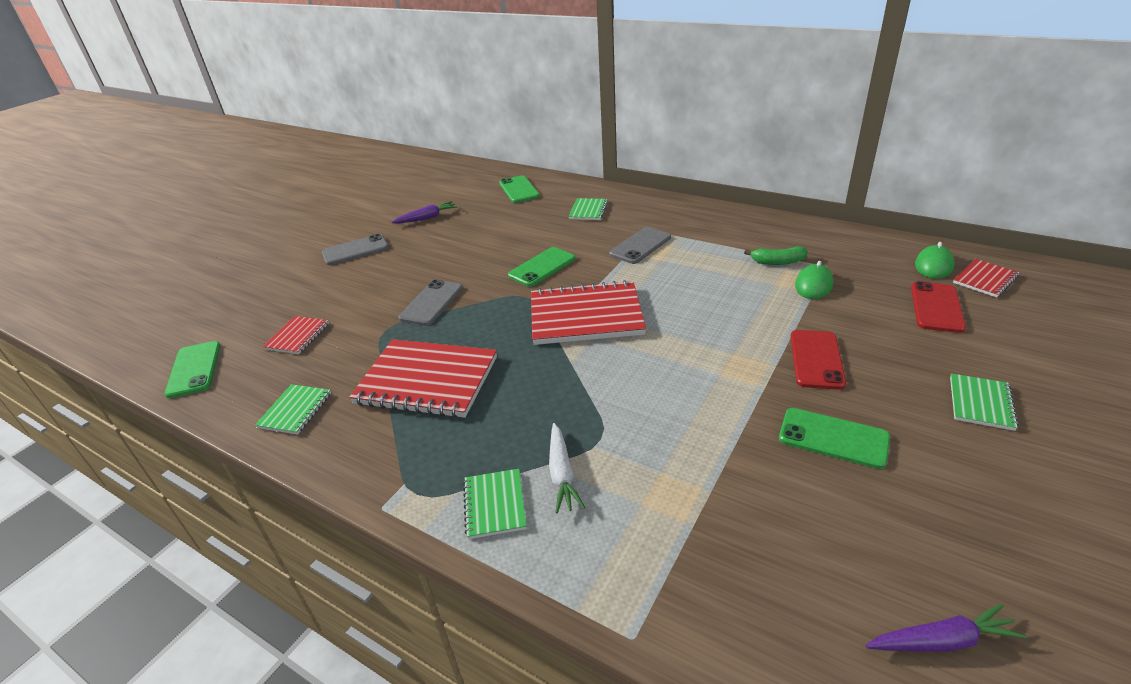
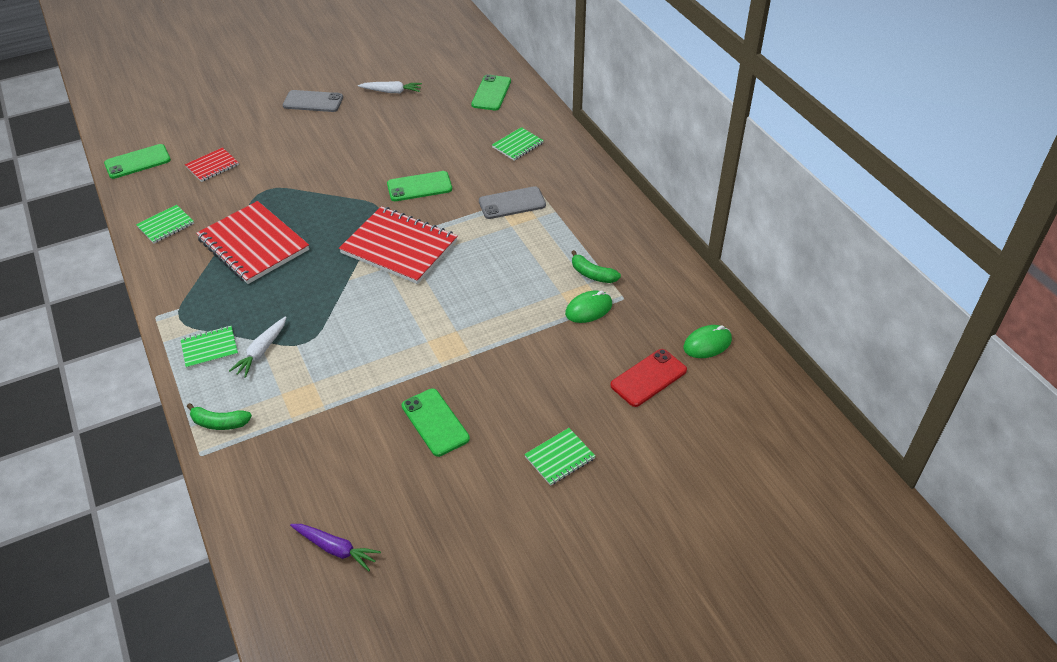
camera: 30 degrees right, 10 degrees up
(194, 369) = (137, 162): green phone -> green phone turned 45 degrees clockwise
(427, 218) = (392, 91): purple carrot -> white carrot
(431, 303) = (315, 181): grey phone -> none
(495, 504) = (210, 348): green notebook -> green notebook turned 45 degrees clockwise
(609, 581) = (219, 423): none -> green banana
(816, 359) = (502, 367): red phone -> none
(985, 279) = (726, 378): red notebook -> none

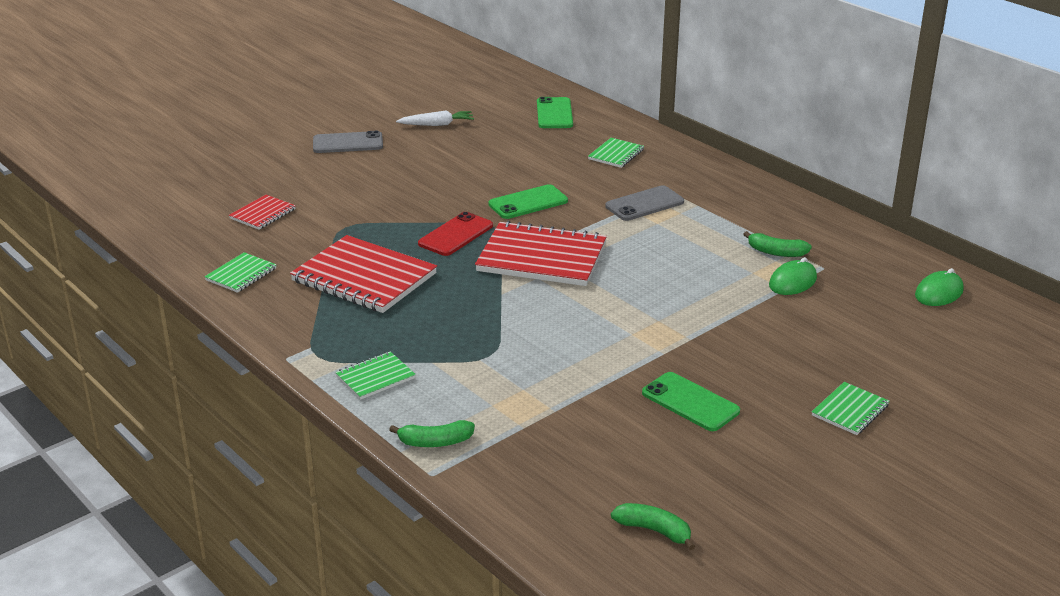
camera: 15 degrees left, 15 degrees down
(137, 162) = (163, 221): green phone -> none
(261, 351) = (441, 371): white carrot -> none
(336, 549) = (654, 530): purple carrot -> green banana
(648, 378) = (897, 329): red phone -> red phone (456, 235)

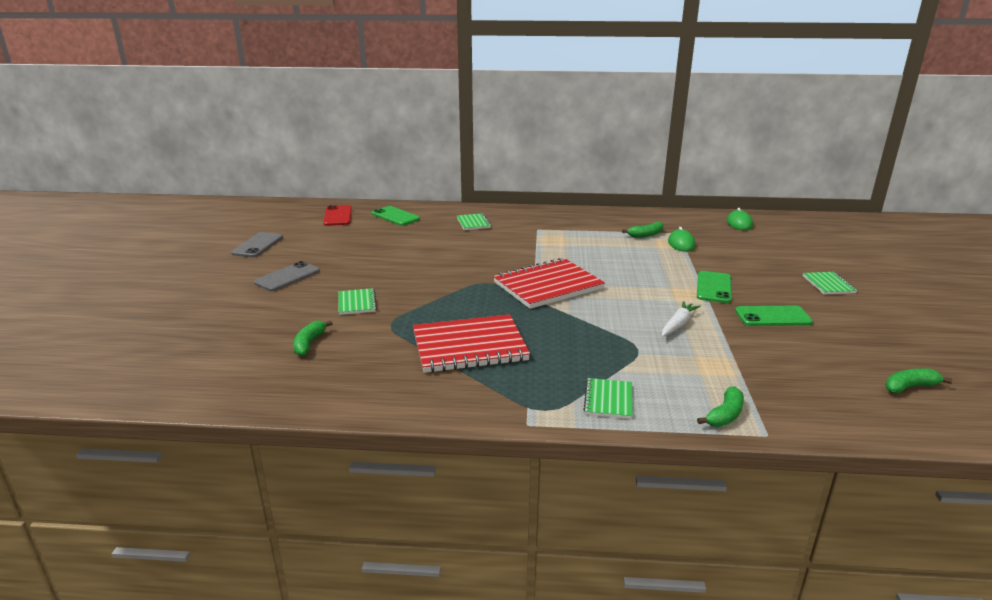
camera: 45 degrees left, 5 degrees down
(241, 274) = (375, 389): green notebook -> green notebook (357, 303)
(262, 214) = (309, 343): red notebook -> green banana
(437, 124) = (331, 245): white carrot -> white carrot (678, 324)
(456, 235) = (473, 296): red phone -> red phone (338, 216)
(528, 203) = (478, 263): green phone -> green phone (713, 287)
(644, 204) = (540, 239): grey phone -> grey phone (257, 245)

